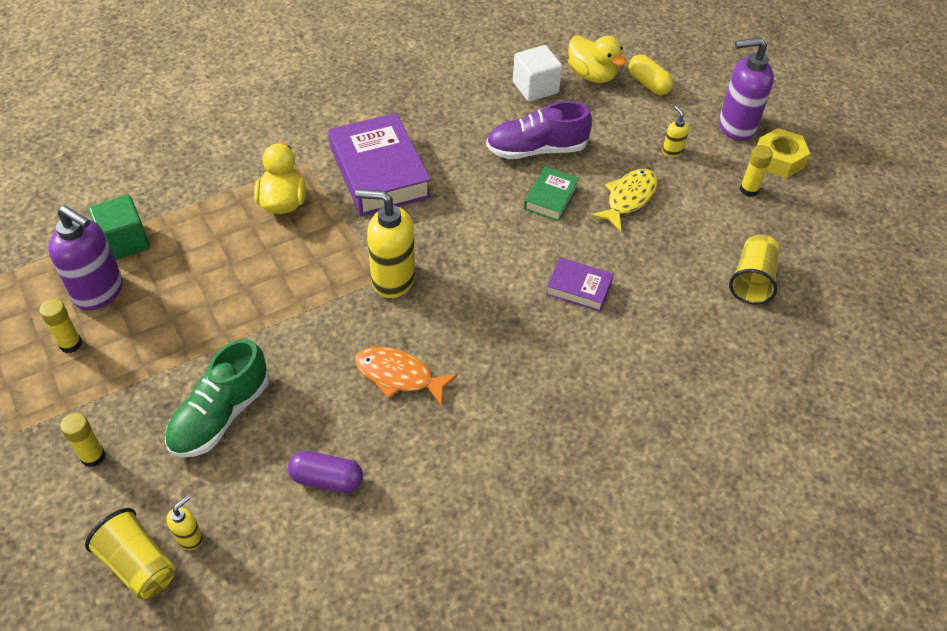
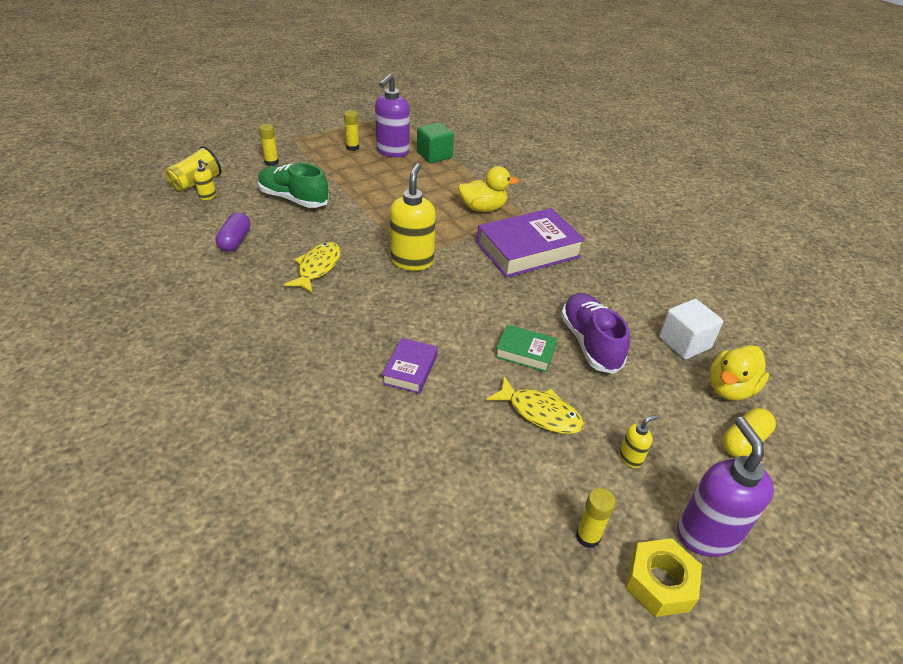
camera: 85 degrees right, 10 degrees down
(398, 376) = (317, 267): orange fish -> yellow fish
(752, 280) = (433, 522): yellow cup -> none

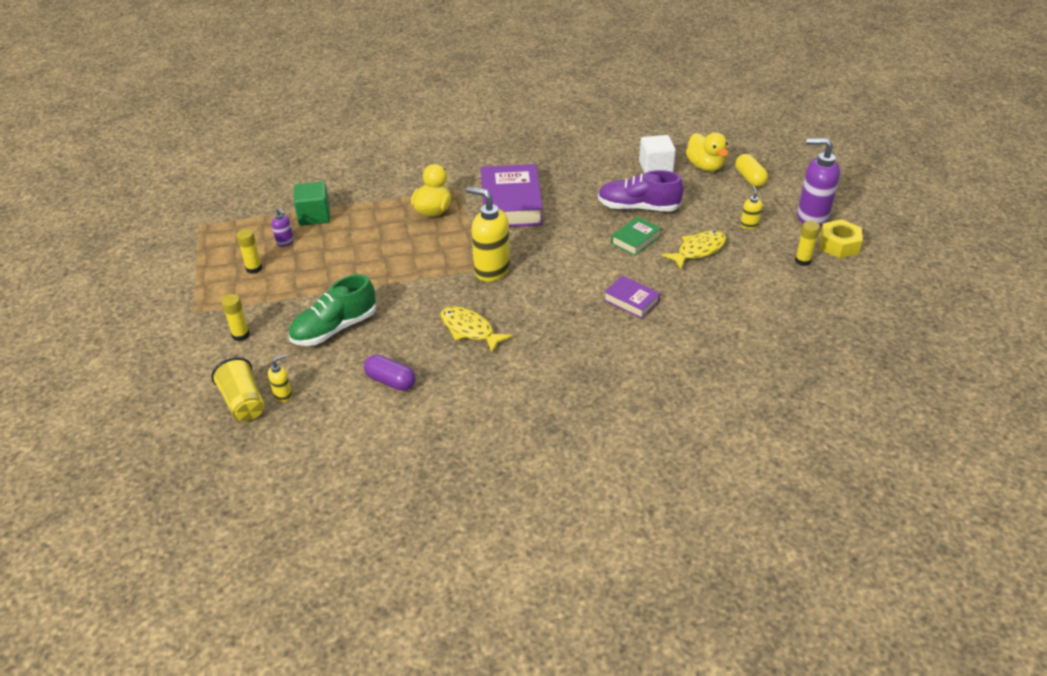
camera: 65 degrees left, 0 degrees up
(392, 151) = (285, 242): purple soap dispenser -> purple soap dispenser, size x0.46

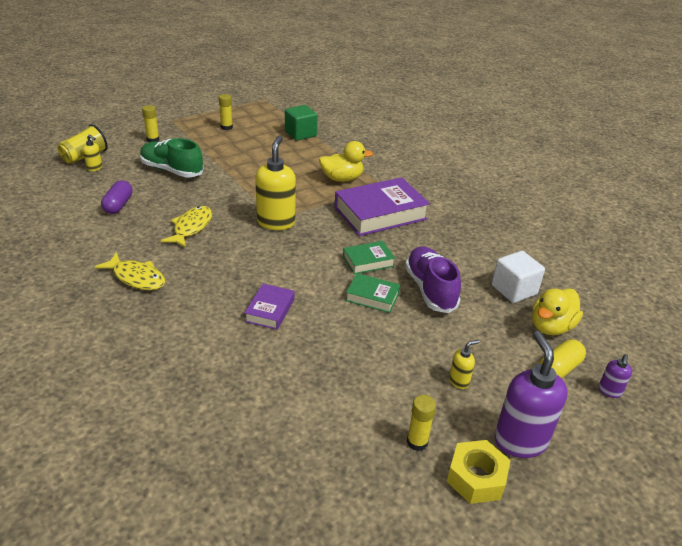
camera: 65 degrees right, 5 degrees down
(285, 242) = (262, 131): purple soap dispenser -> purple soap dispenser (609, 391)
(584, 229) = (368, 261): none -> green book
(698, 250) = (382, 345): yellow fish -> yellow fish (137, 277)

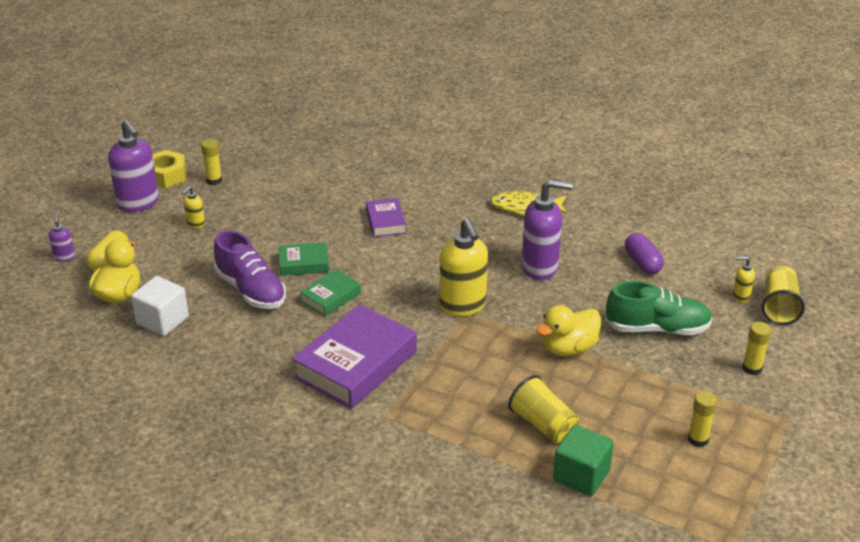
camera: 155 degrees right, 0 degrees up
(191, 227) = (540, 267): yellow fish -> purple soap dispenser
(296, 154) = (543, 424): none -> yellow cup
(342, 179) = (443, 403): yellow duck -> yellow duck (568, 348)

